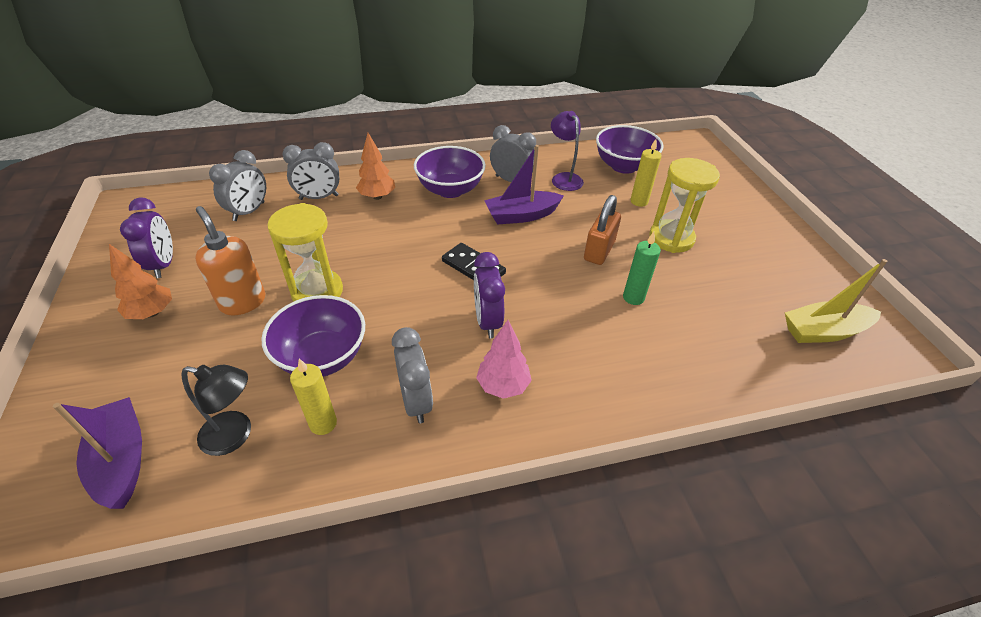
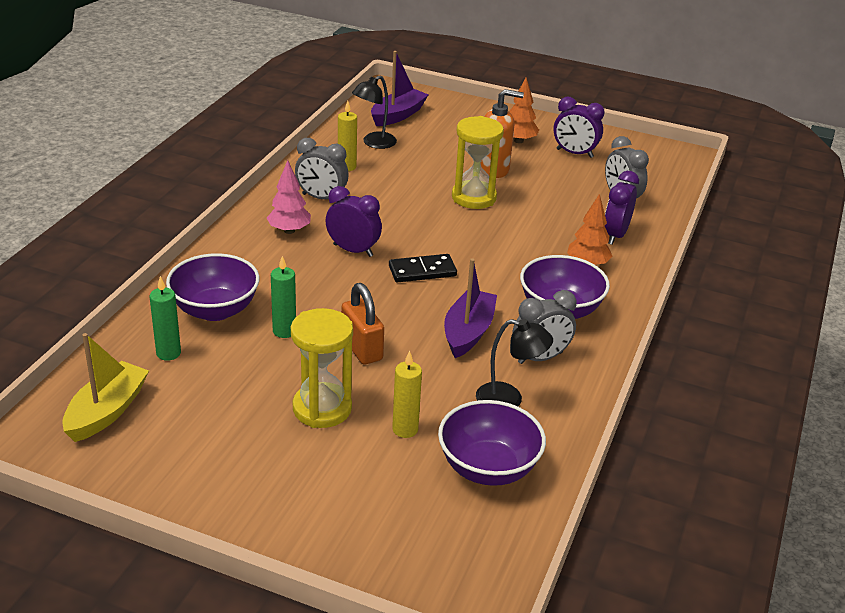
camera: 125 degrees right, 10 degrees down
(122, 460) = (398, 115): purple boat -> purple boat turned 60 degrees counterclockwise
(319, 197) = (615, 235): grey clock -> purple clock
(322, 357) = (402, 181): purple bowl -> purple bowl (215, 310)
(564, 178) = (509, 399): purple lamp -> black lamp
(740, 343) = (168, 353): none -> green candle

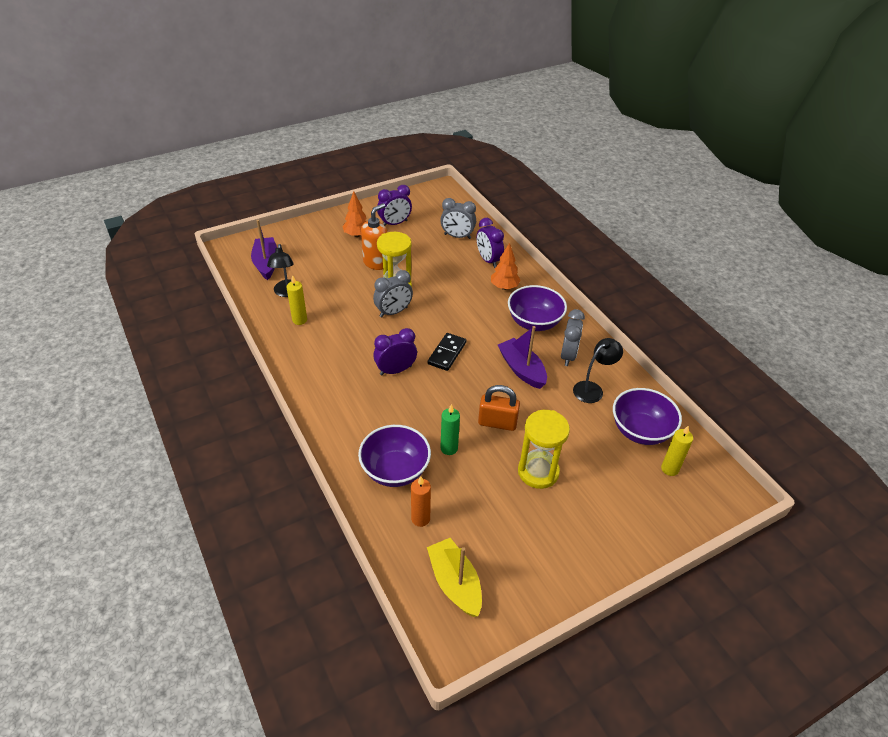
camera: 50 degrees left, 10 degrees up
(168, 353) = (420, 519): green candle -> orange candle
(289, 231) = (343, 387): pink tree -> none
(321, 198) = (322, 351): grey clock -> grey clock (393, 312)
(405, 429) = (584, 446): yellow candle -> yellow candle (669, 469)

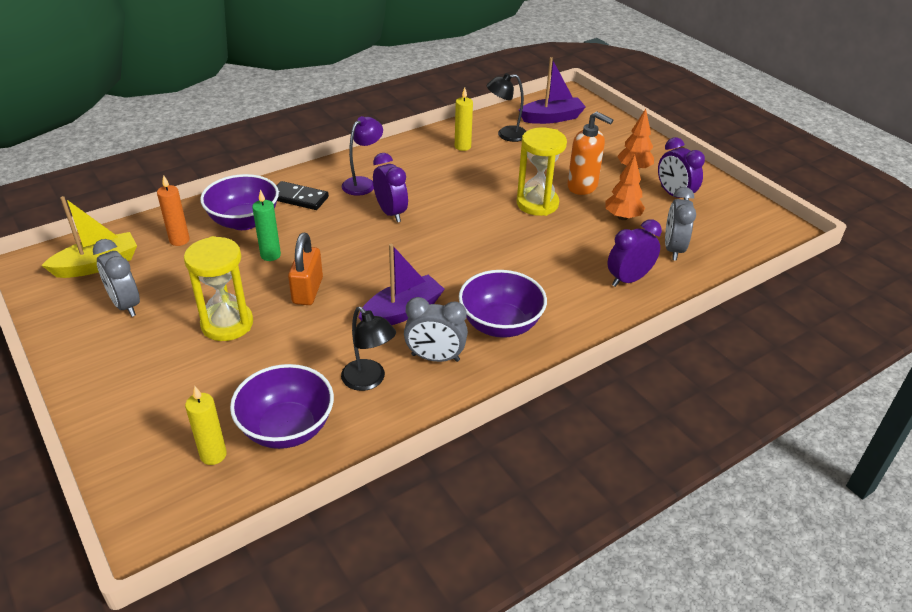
camera: 85 degrees right, 5 degrees down
(346, 386) = (363, 183): none -> purple lamp
(393, 312) = (491, 205): grey clock -> grey clock (125, 305)
(447, 353) = (424, 248): black domino -> black domino (299, 198)
(504, 287) = (571, 295): orange tree -> orange tree (622, 217)

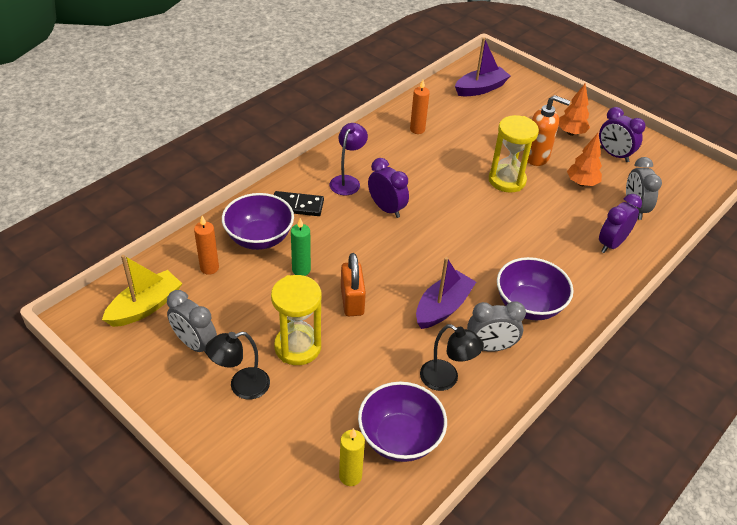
camera: 15 degrees left, 5 degrees up
(462, 147) = (417, 129): yellow candle -> orange candle
(506, 134) = (449, 111): black lamp -> black lamp (241, 386)

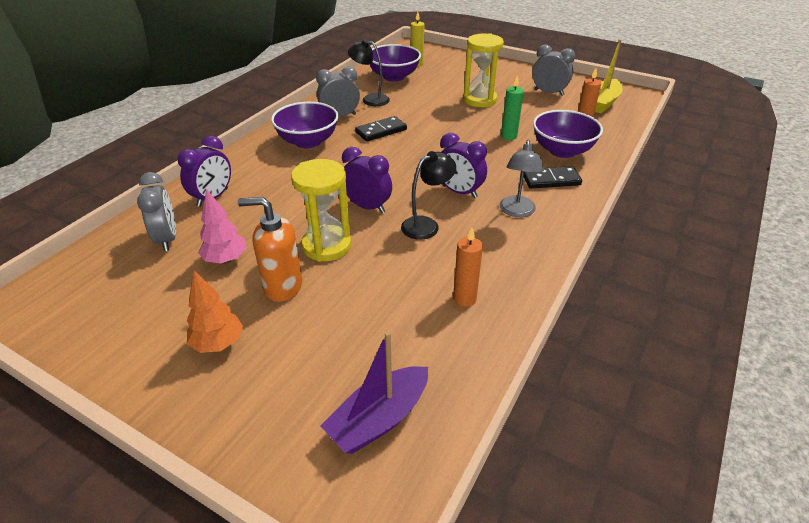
camera: 170 degrees right, 5 degrees down
(241, 386) = (502, 82): black lamp -> black lamp (426, 225)
(347, 181) = (517, 212): purple lamp -> grey lamp
(352, 301) = (455, 125): orange padlock -> none
(442, 307) = (381, 131): purple boat -> black domino
(582, 183) = (226, 259): orange tree -> pink tree
(614, 155) = (159, 314): purple clock -> purple clock (367, 207)

